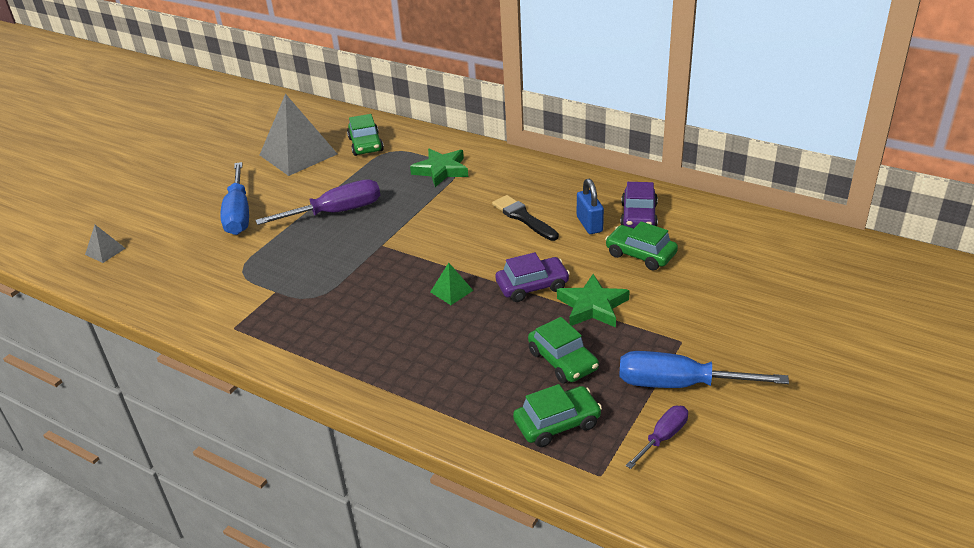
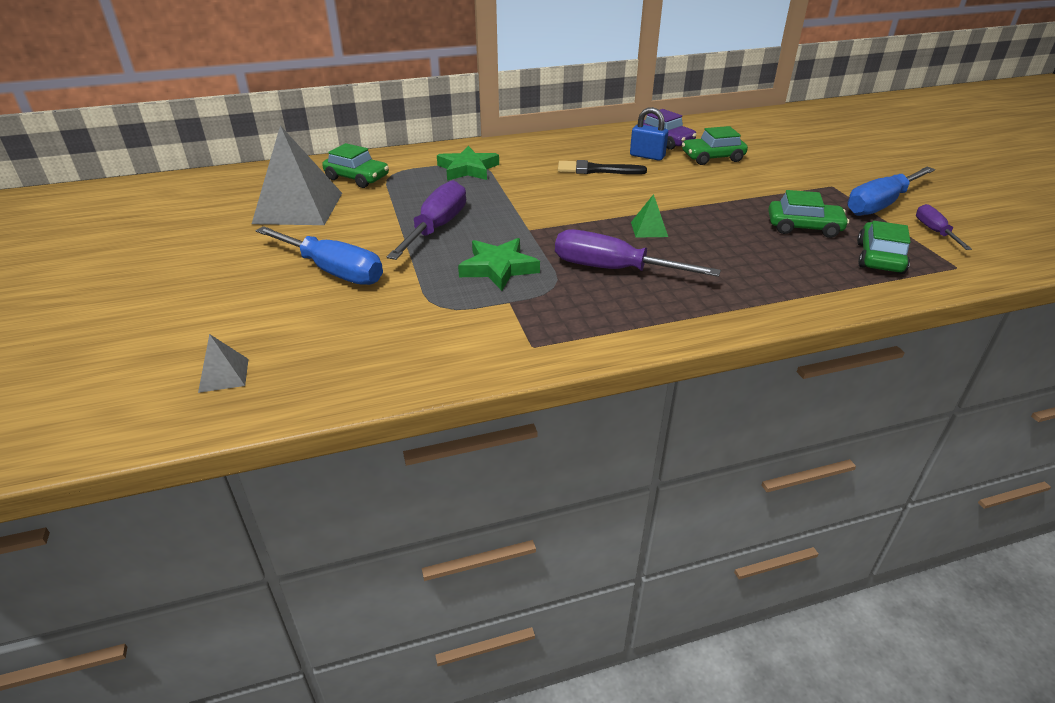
camera: 50 degrees left, 0 degrees up
(367, 307) = (613, 269): none -> purple screwdriver
(532, 286) = (693, 201): purple car -> none
(592, 306) = (751, 193): green star -> green star (498, 268)

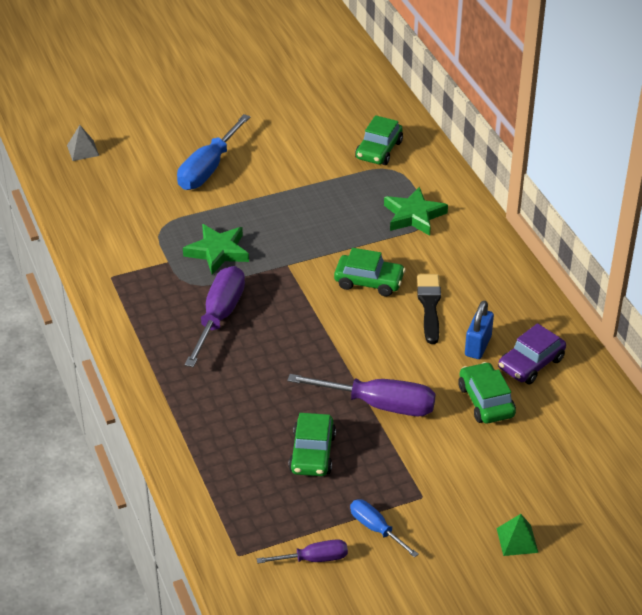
camera: 85 degrees right, 5 degrees up
(298, 208) = (312, 130): grey pyramid -> none
(436, 228) = (284, 211): purple screwdriver -> purple screwdriver (379, 405)
(649, 229) = (296, 341): green pyramid -> green pyramid (517, 540)
(879, 258) = (252, 499): green car -> green car (369, 282)
(880, 205) = (376, 529): blue screwdriver -> blue screwdriver, size x0.56

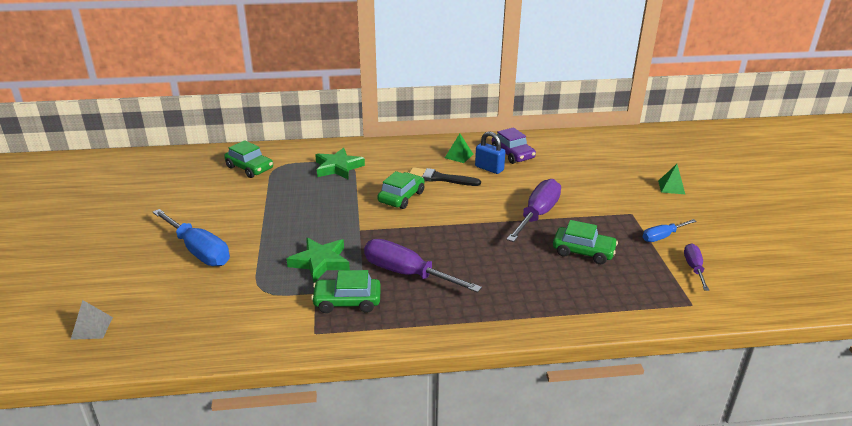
camera: 75 degrees left, 10 degrees down
(486, 401) = (543, 175): green car -> green car (347, 301)
(498, 312) = (459, 156): none -> green pyramid

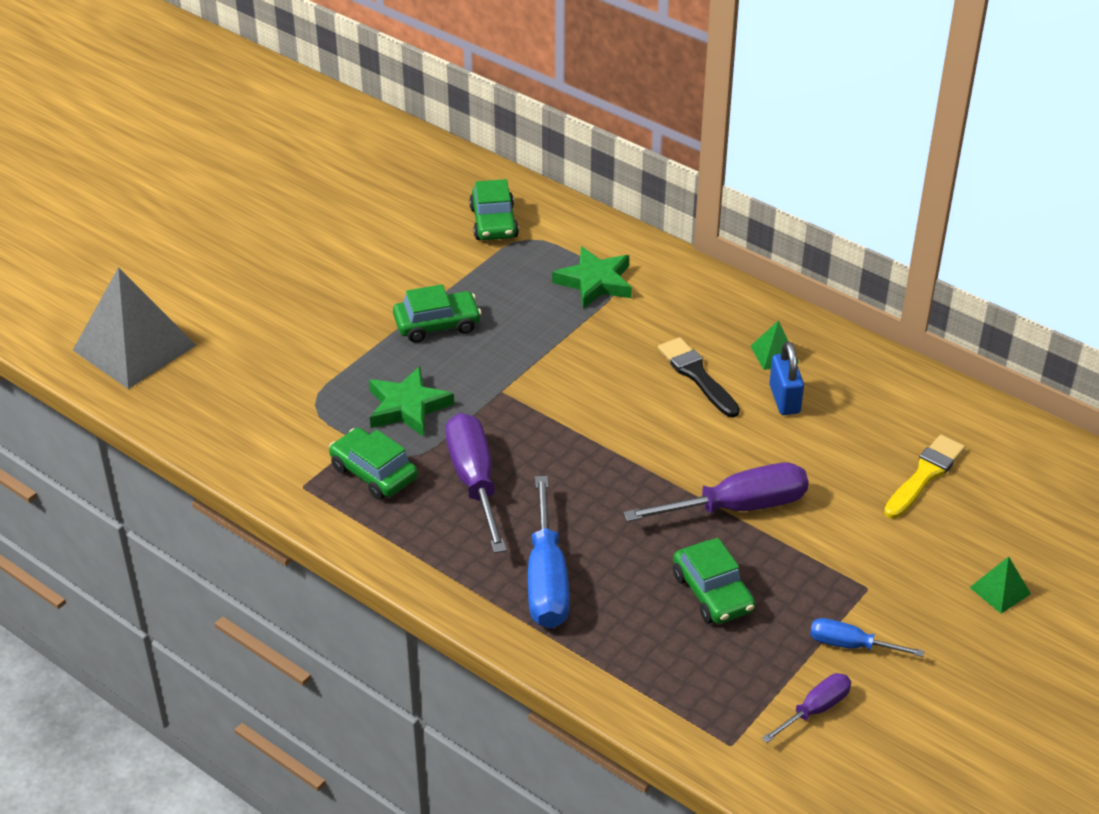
camera: 45 degrees right, 10 degrees up
(92, 328) = (134, 347): grey pyramid -> grey pyramid, size x2.31
(199, 251) = (312, 314): blue screwdriver -> blue screwdriver (546, 579)
(401, 197) = (609, 374): green car -> green car (437, 324)
(512, 154) = (853, 396): purple car -> none
(582, 166) = (924, 475): none -> yellow brush

